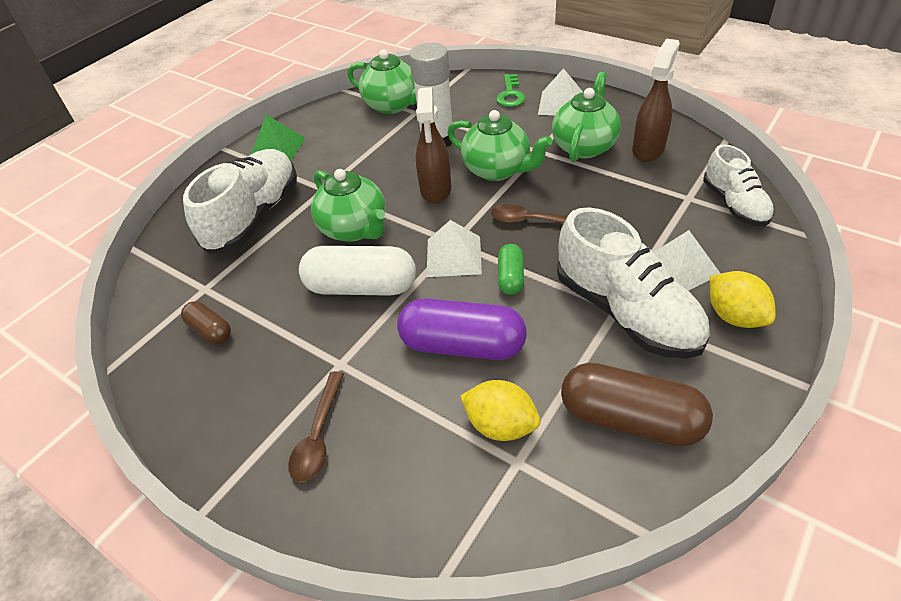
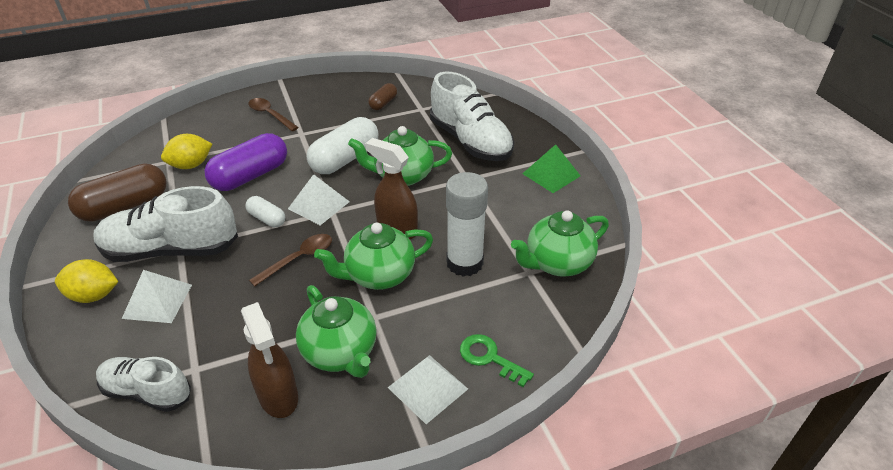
camera: 120 degrees right, 5 degrees down
(210, 330) = (383, 103): brown capsule -> brown capsule turned 45 degrees counterclockwise
(511, 277) = (267, 219): green capsule -> white capsule

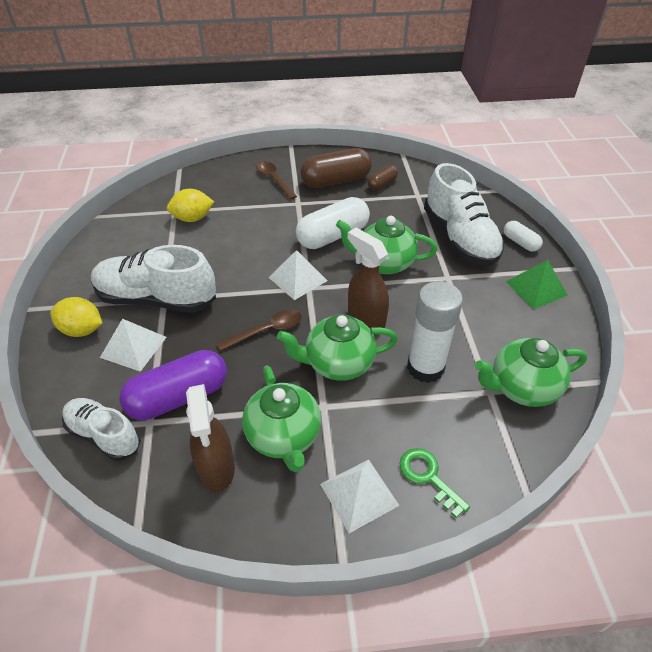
camera: 15 degrees right, 5 degrees up
(125, 206) = (127, 248): brown capsule -> brown capsule (336, 181)
(250, 176) = (242, 238): purple capsule -> purple capsule (179, 397)
(267, 219) = (247, 284): white capsule -> white capsule (520, 242)

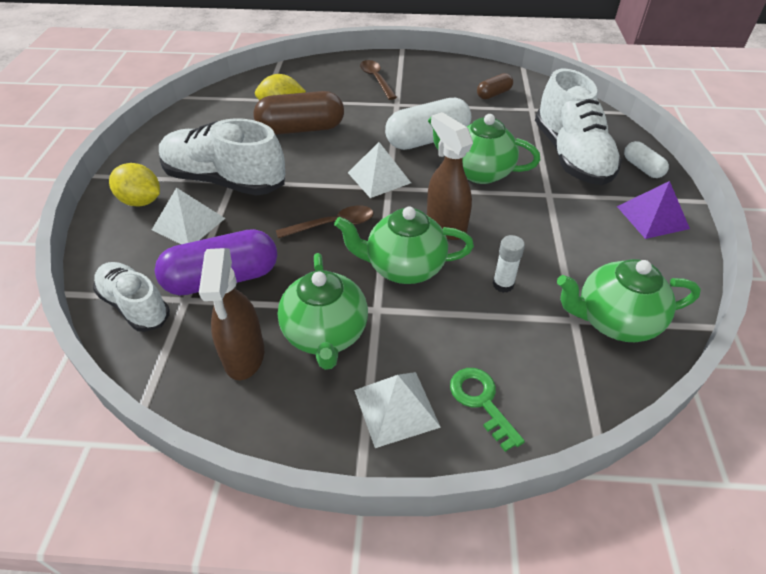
camera: 10 degrees right, 0 degrees up
(336, 181) = (443, 87): brown capsule -> brown capsule (301, 129)
(425, 367) = (503, 284): white glue stick -> white glue stick, size x0.49
(536, 288) = (652, 217): green pyramid -> purple pyramid

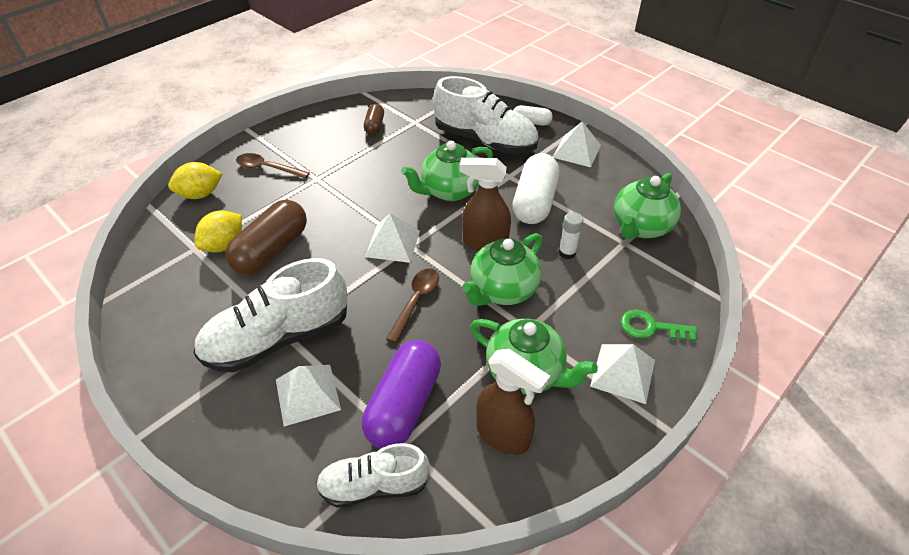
camera: 50 degrees left, 0 degrees up
(141, 201) = (232, 415): yellow lemon -> yellow lemon (200, 194)
(427, 139) = (382, 191): white capsule -> white capsule (534, 202)
(652, 217) = (576, 151): purple pyramid -> white pyramid

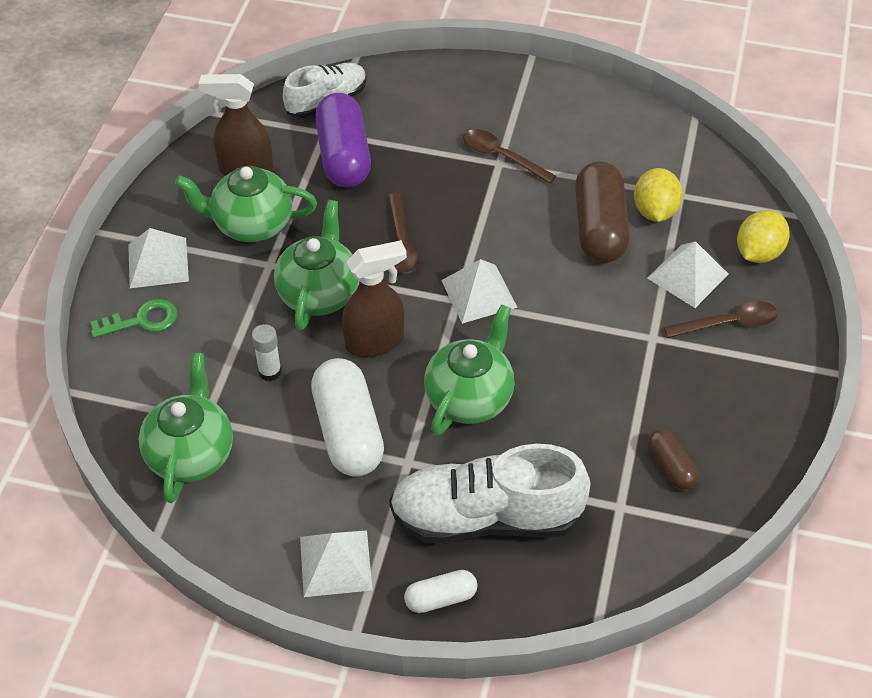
camera: 150 degrees right, 5 degrees up
(278, 338) = (501, 156): white shoe -> brown spoon
(307, 394) = (431, 130): white pyramid -> white pyramid (687, 276)

